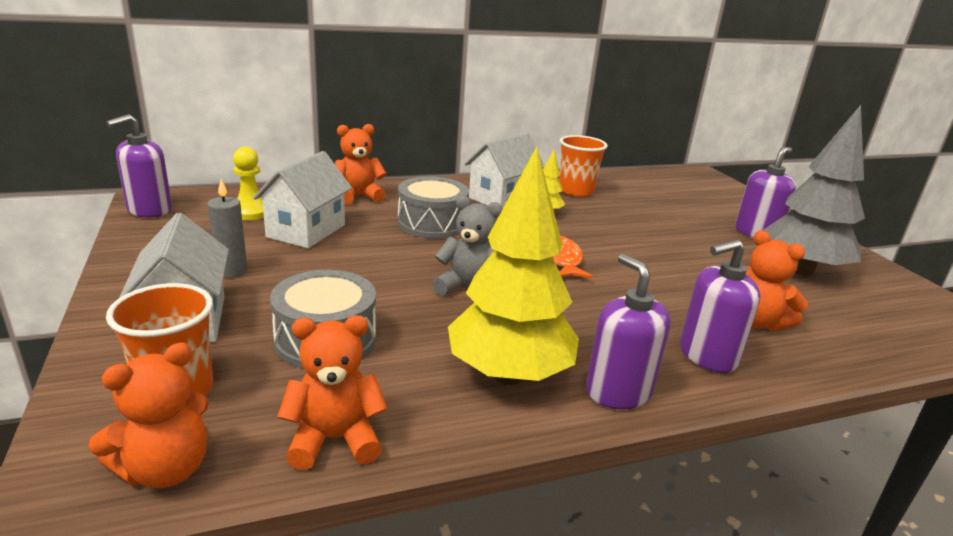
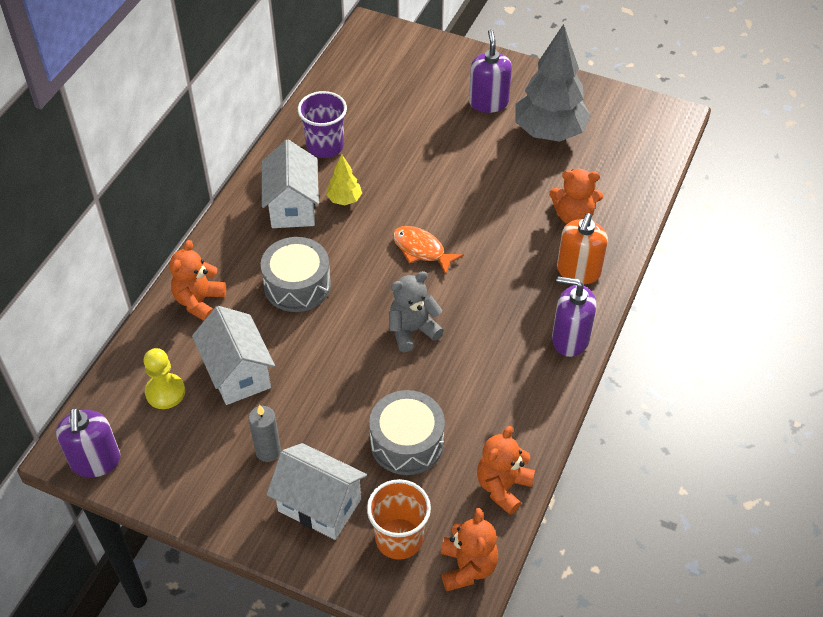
camera: 45 degrees left, 25 degrees up
(508, 374) = (515, 376): yellow tree -> none
(576, 191) = (325, 146): orange cup -> purple cup
(707, 355) = (578, 271): purple soap dispenser -> orange soap dispenser

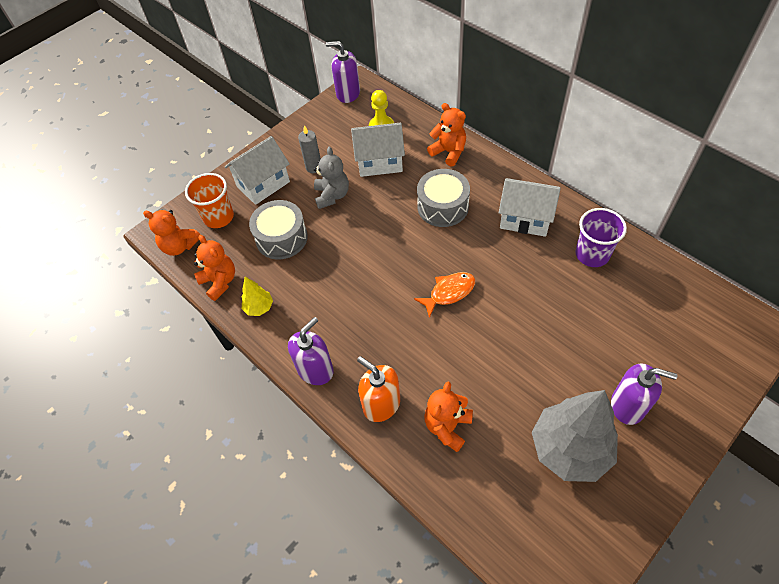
camera: 115 degrees right, 5 degrees up
(344, 200) = (523, 254): yellow tree -> yellow tree (259, 308)
(412, 330) = (372, 265): grey teddy bear -> grey teddy bear (332, 195)

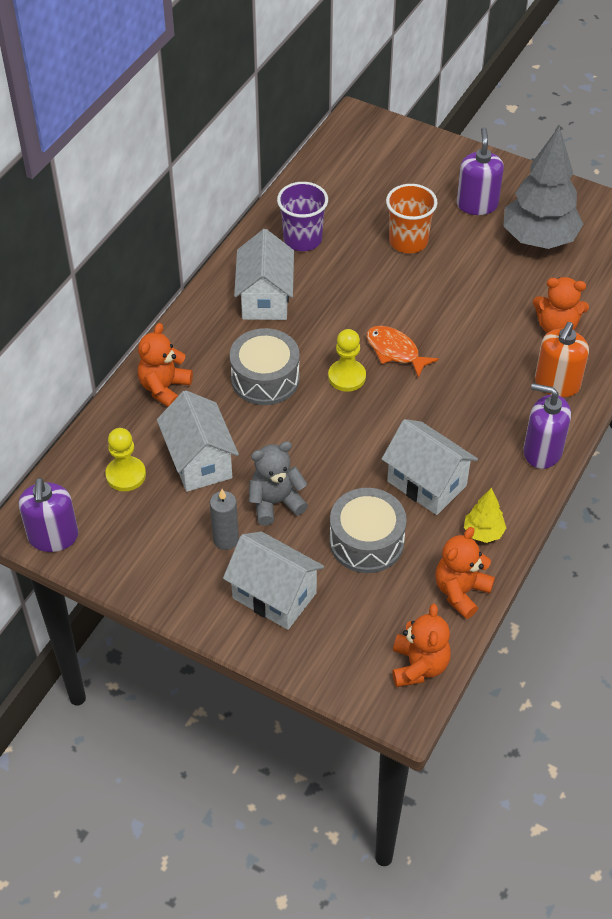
camera: 110 degrees left, 5 degrees down
(218, 217) = (352, 633): orange cup -> orange cup (408, 241)
(315, 283) = (426, 483): none -> white house
(431, 255) = (347, 377): none -> yellow pawn

